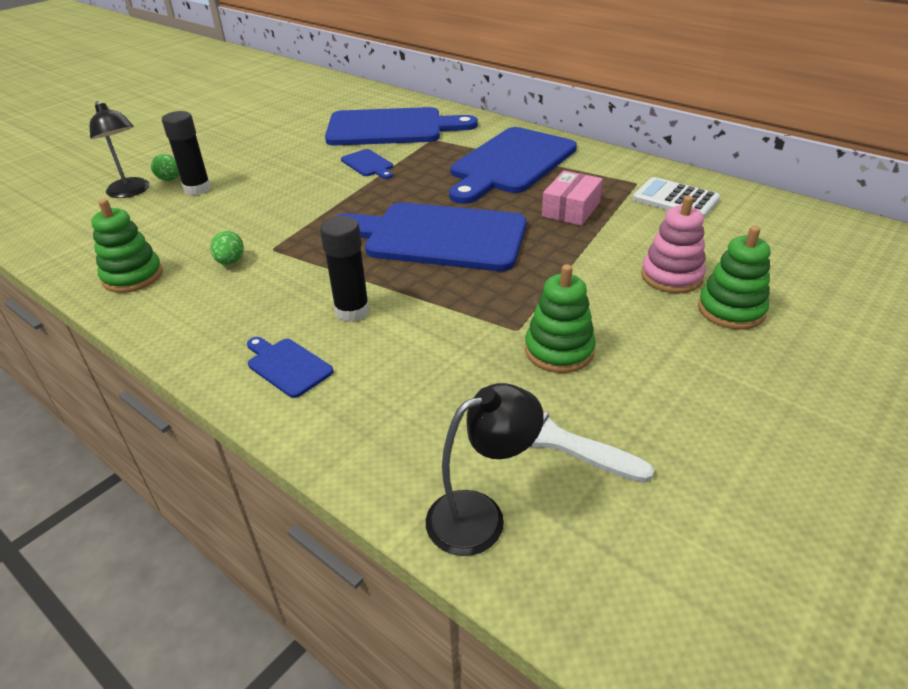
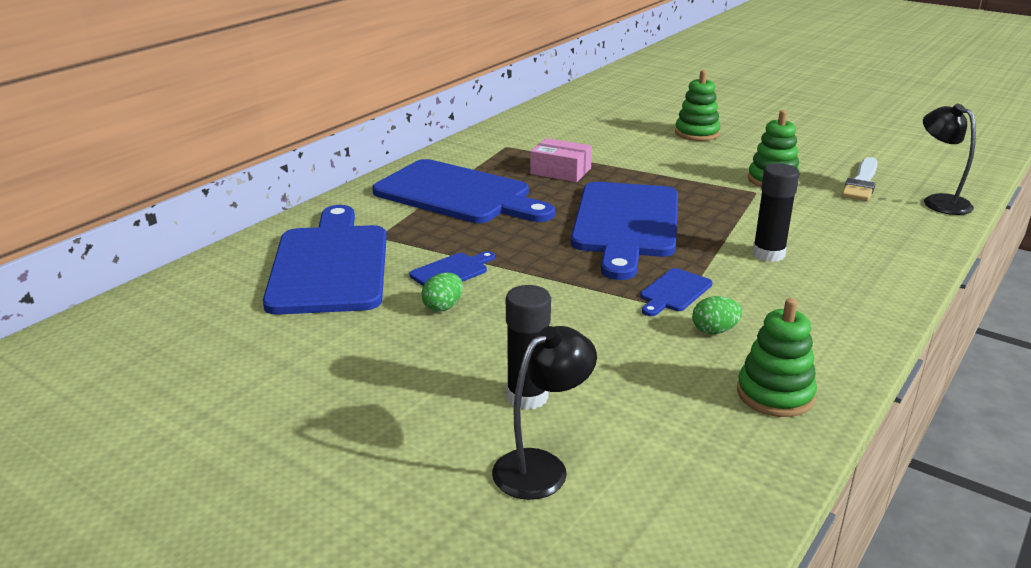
camera: 95 degrees left, 10 degrees down
(170, 180) = (494, 433): green egg -> green egg (443, 307)
(287, 366) = (860, 274): blue cutting board -> blue cutting board (674, 292)
(671, 276) = (661, 145): pink stacking toy -> none
(675, 199) = (537, 136): white calculator -> none

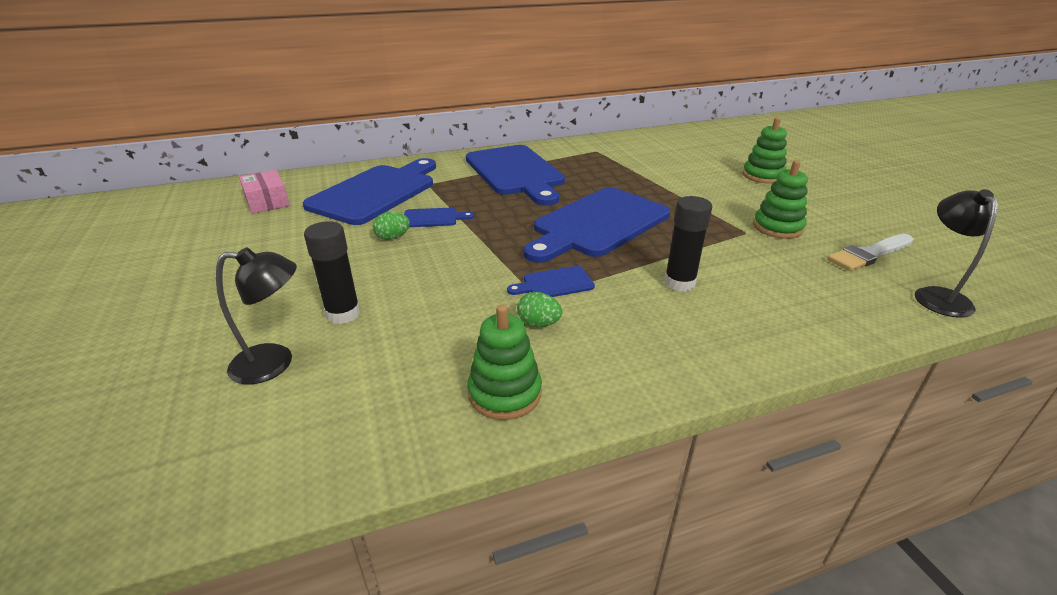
camera: 35 degrees right, 5 degrees up
(560, 171) = (608, 176): pink box -> pink box (267, 201)

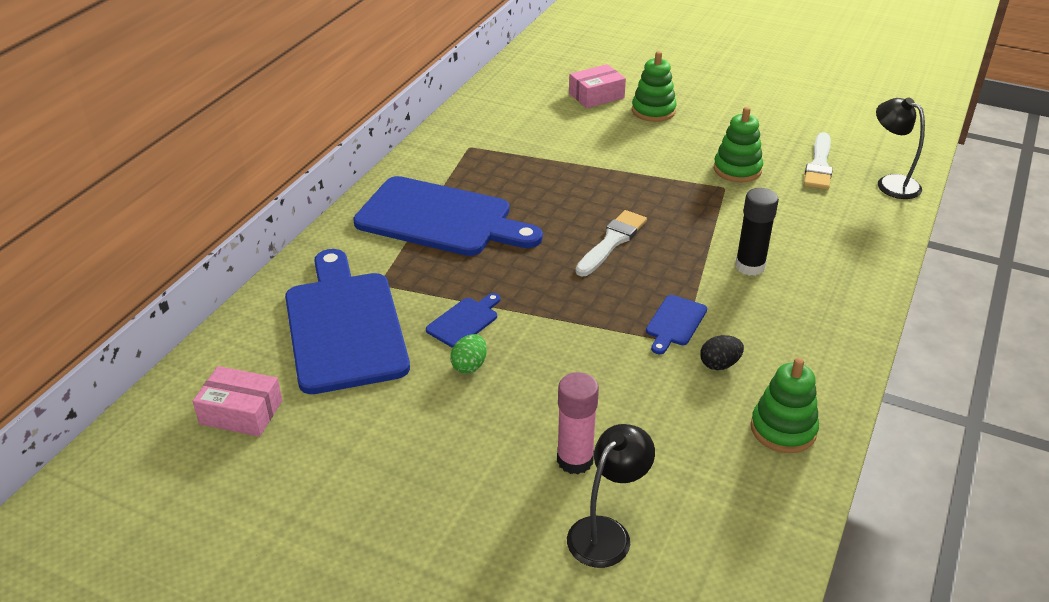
camera: 45 degrees left, 5 degrees up
(343, 314) = (575, 460): black glue stick -> pink glue stick
(538, 323) = (719, 364): green egg -> black egg
(597, 224) = (612, 242): blue cutting board -> white brush
(731, 156) = (596, 96): none -> pink box

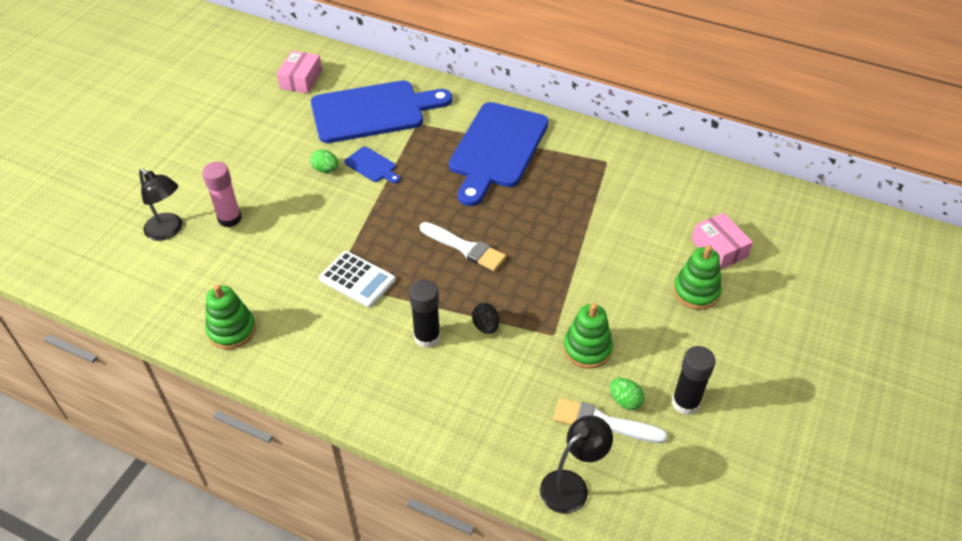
camera: 90 degrees right, 10 degrees up
(675, 323) = (357, 279): blue cutting board -> white calculator
(719, 364) = (306, 301): black egg -> black egg (486, 326)
(782, 125) = (685, 403): none -> black glue stick
(791, 153) = (625, 401): none -> green egg

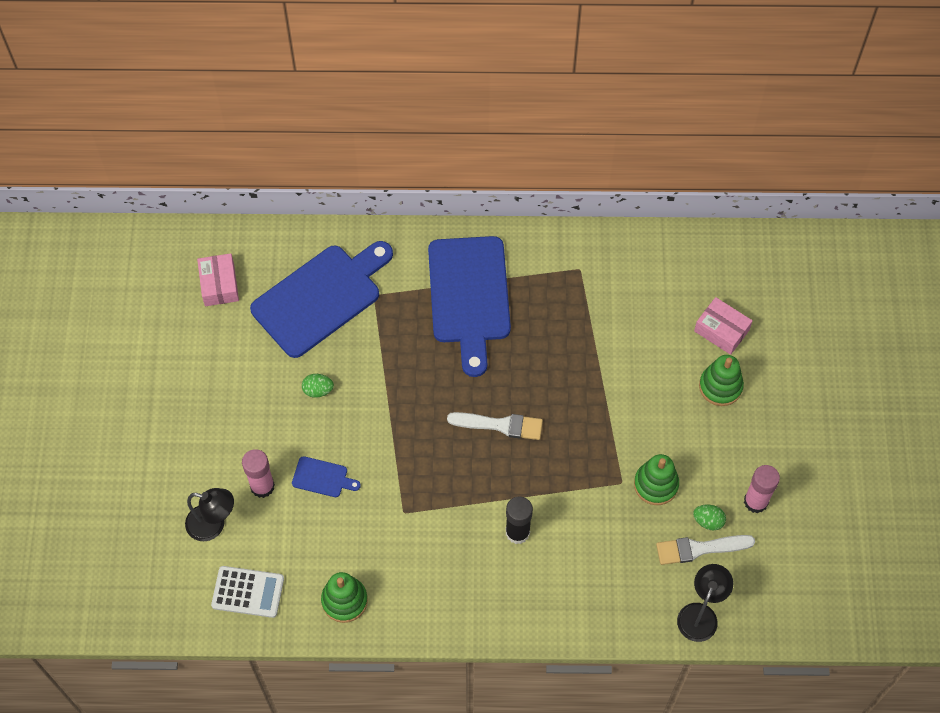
camera: 25 degrees left, 15 degrees up
(357, 279) = (423, 501): white calculator -> white calculator (248, 592)
(372, 166) = (360, 367): blue cutting board -> blue cutting board (322, 478)
(486, 326) = (561, 499): black egg -> none
(685, 403) = (755, 501): black glue stick -> pink glue stick

